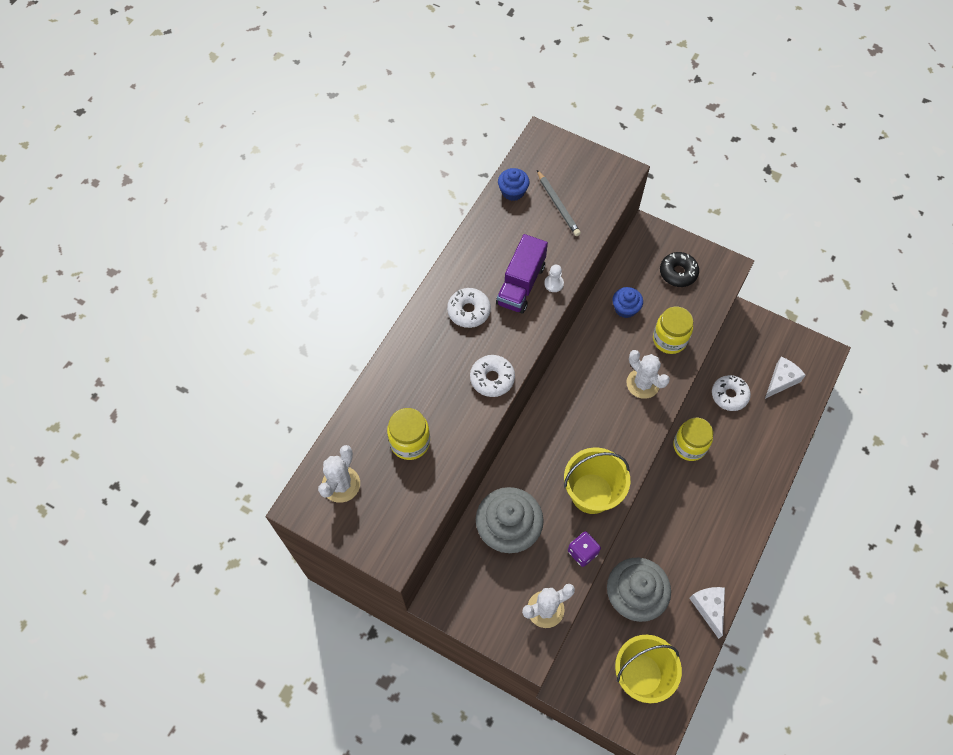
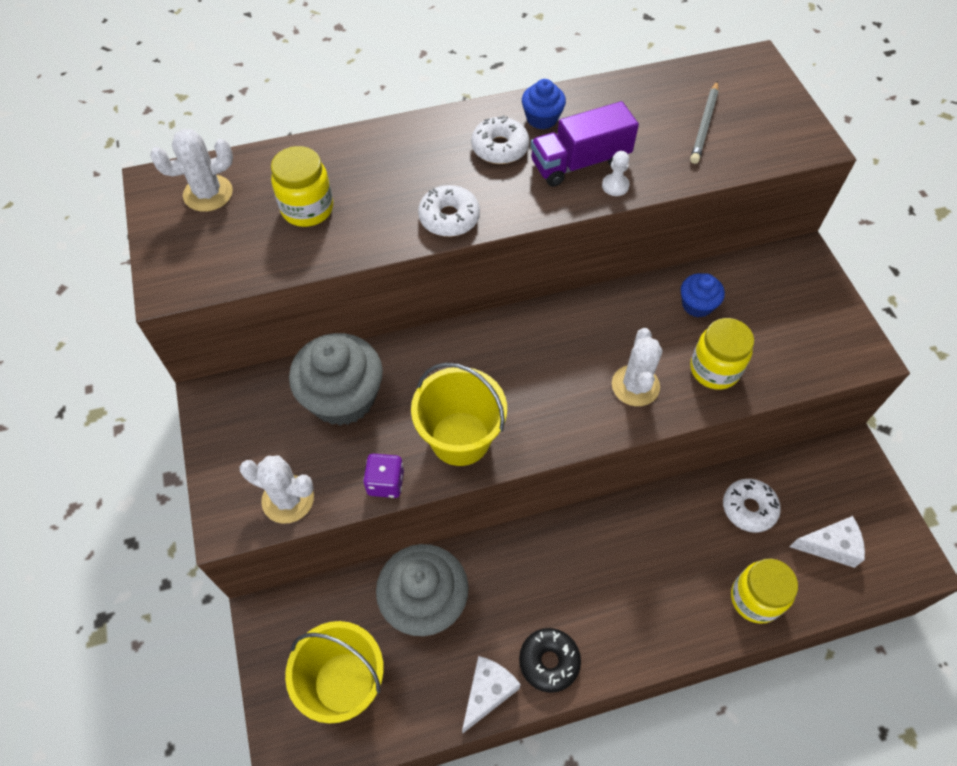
camera: 45 degrees right, 5 degrees down
(513, 191) = (669, 84): blue cupcake -> blue cupcake (542, 118)
(678, 273) = (797, 317): black donut -> black donut (549, 661)
(689, 446) = (647, 517): yellow jar -> yellow jar (755, 599)

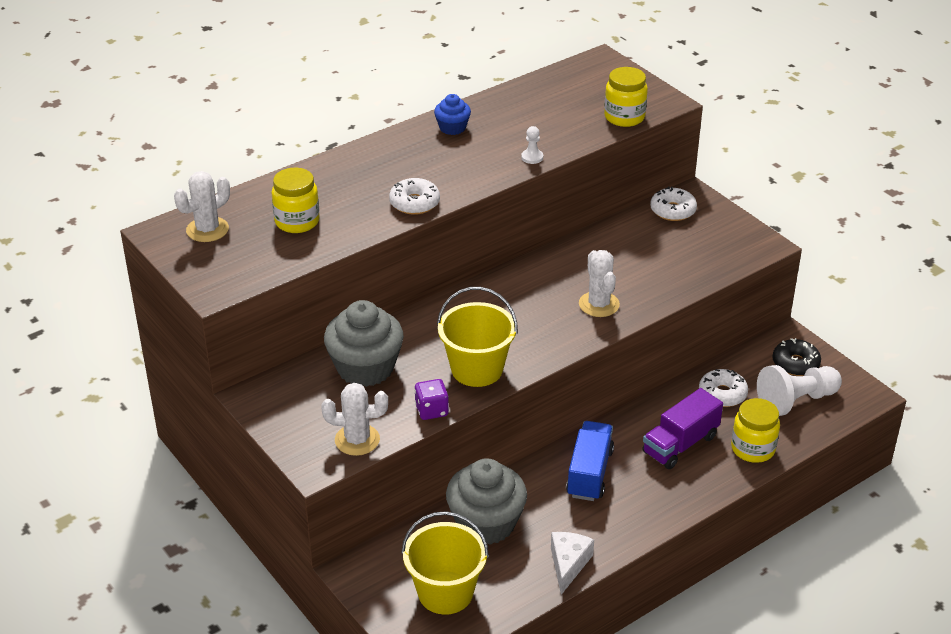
camera: 20 degrees left, 20 degrees down
(500, 148) = (429, 152): white donut -> white donut (673, 210)
(549, 661) = (608, 532): black donut -> black donut (795, 363)
(560, 571) = (589, 473): none -> blue truck
(580, 163) = (497, 149): purple truck -> purple truck (680, 444)
(697, 305) = (622, 244): blue cupcake -> none
(704, 125) = (580, 107): grey pencil -> none
(714, 369) = (655, 280): yellow jar -> yellow jar (624, 117)
(830, 546) = (796, 401): white cheese -> white pawn

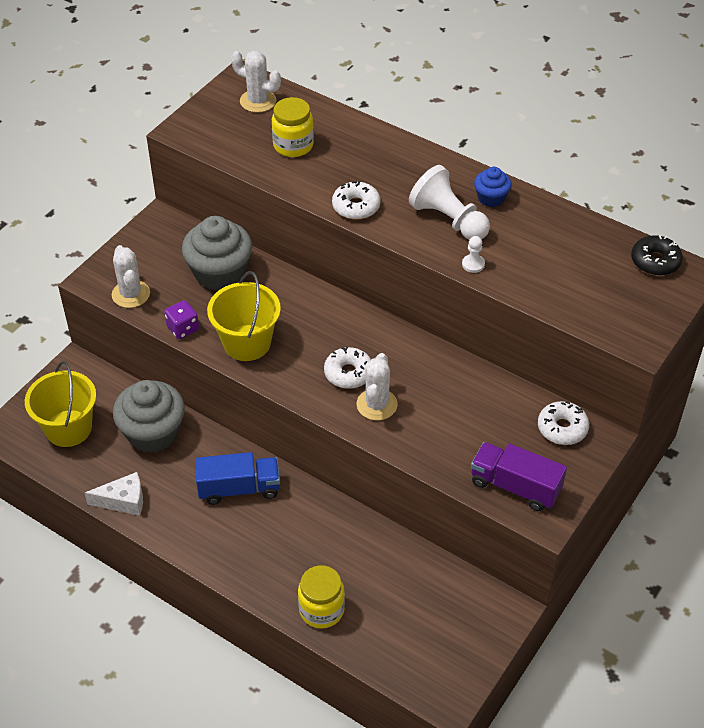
camera: 70 degrees right, 10 degrees up
(599, 304) = (377, 404): white cactus -> white cactus turned 45 degrees counterclockwise
(624, 117) = (588, 315): yellow jar -> none
(680, 444) = (304, 549): purple truck -> purple truck (515, 486)
(722, 394) = (391, 568): white donut -> white donut (348, 373)
(795, 363) = (468, 624): black donut -> black donut (655, 261)
(796, 401) = (409, 635): white pawn -> white pawn (448, 220)

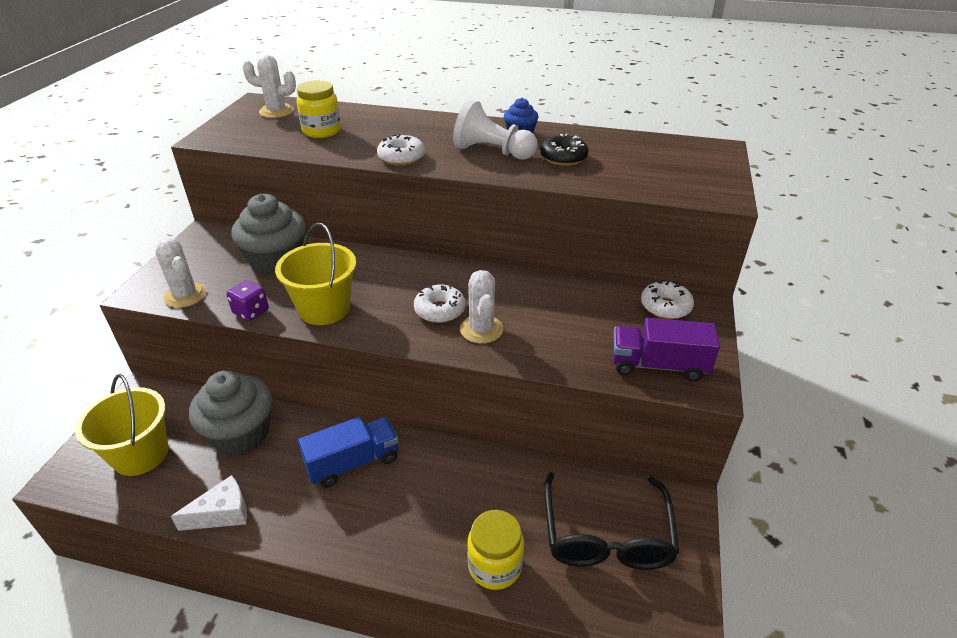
camera: 20 degrees left, 10 degrees down
(424, 616) = (606, 535): none -> black glasses
(473, 264) = (535, 175): white pawn -> none
(655, 261) = (687, 146): black donut -> black donut (563, 158)

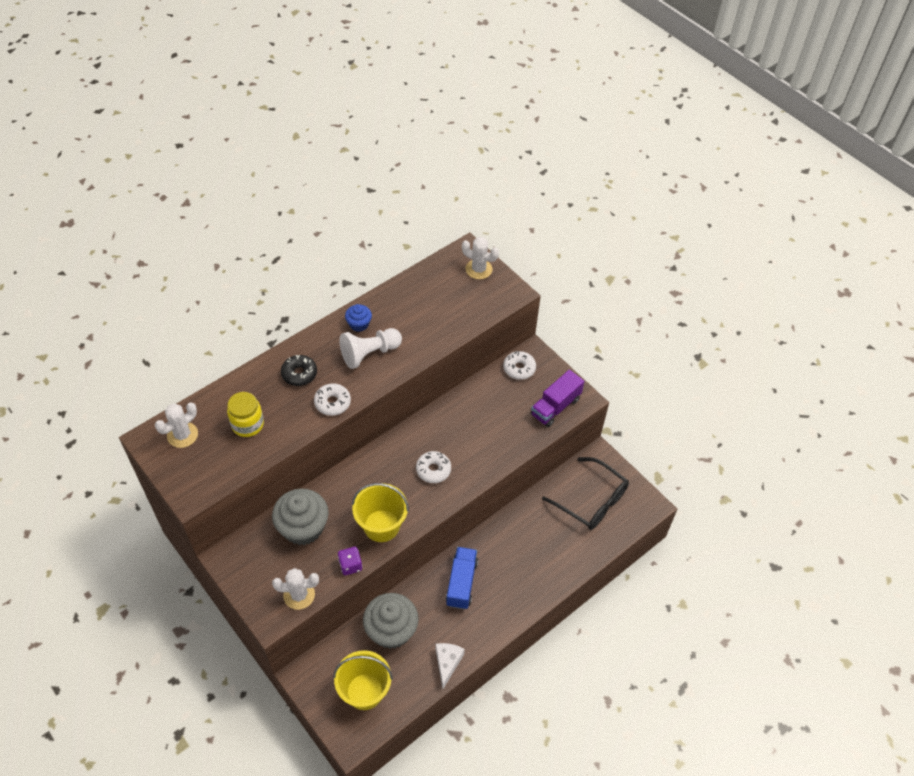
camera: 55 degrees left, 15 degrees up
(481, 329) = (466, 461): white cactus -> white cactus (478, 269)
(495, 566) = (572, 557): yellow jar -> none
(563, 158) = (410, 326): black donut -> black donut (299, 374)

